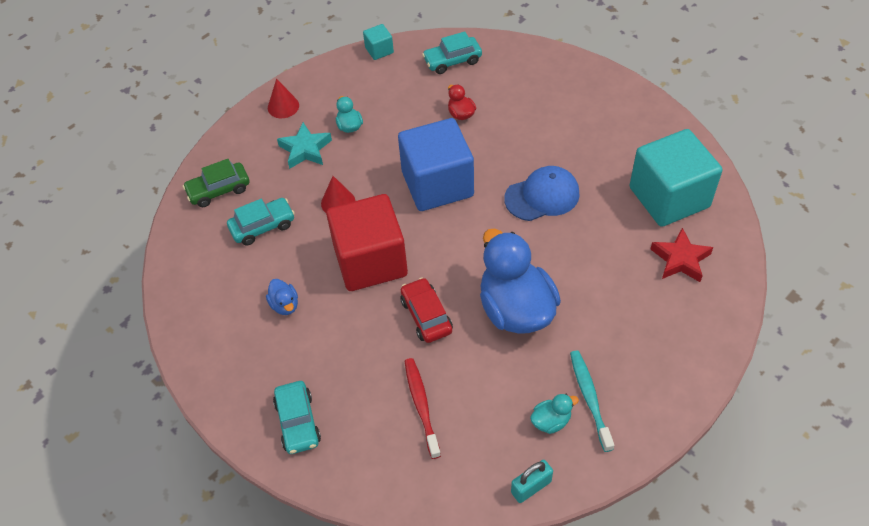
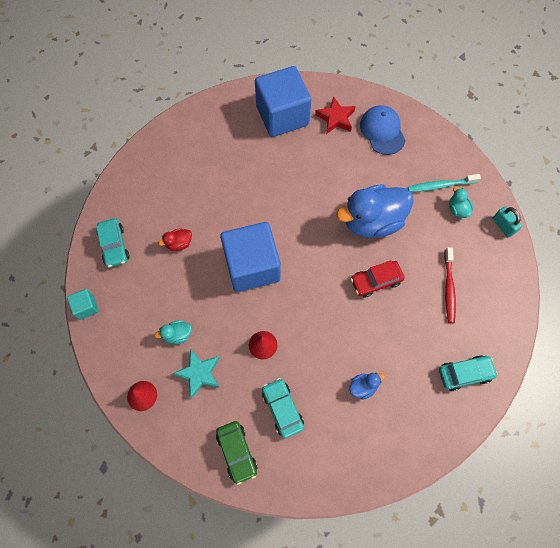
camera: 90 degrees left, 15 degrees up
(370, 261) = (324, 320): red cube -> none
(421, 406) = (449, 288): red toothbrush -> red toothbrush turned 75 degrees counterclockwise
(542, 196) = (272, 194): blue cap -> blue cap (382, 131)
(669, 197) = (282, 115): turquoise cube -> blue cube

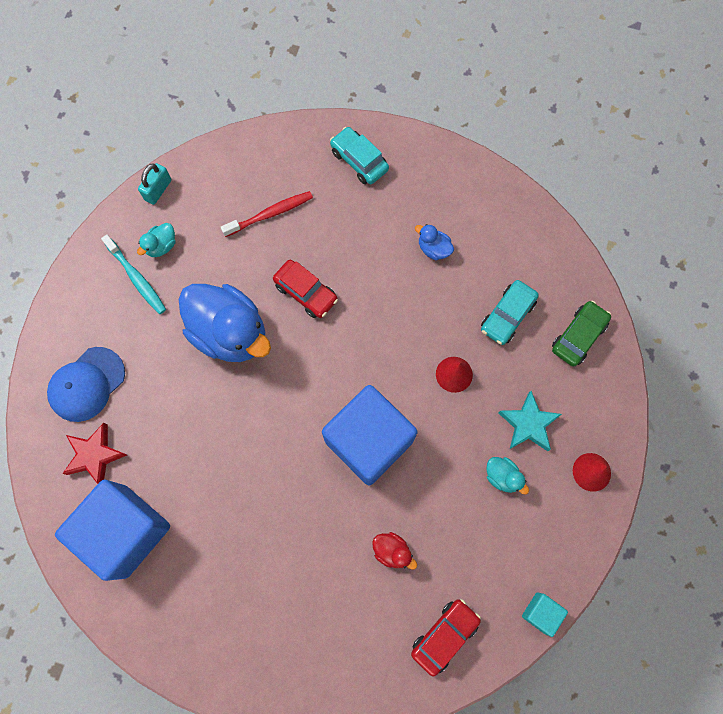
camera: 120 degrees left, 5 degrees up
(114, 246) = (444, 635): turquoise car -> red car

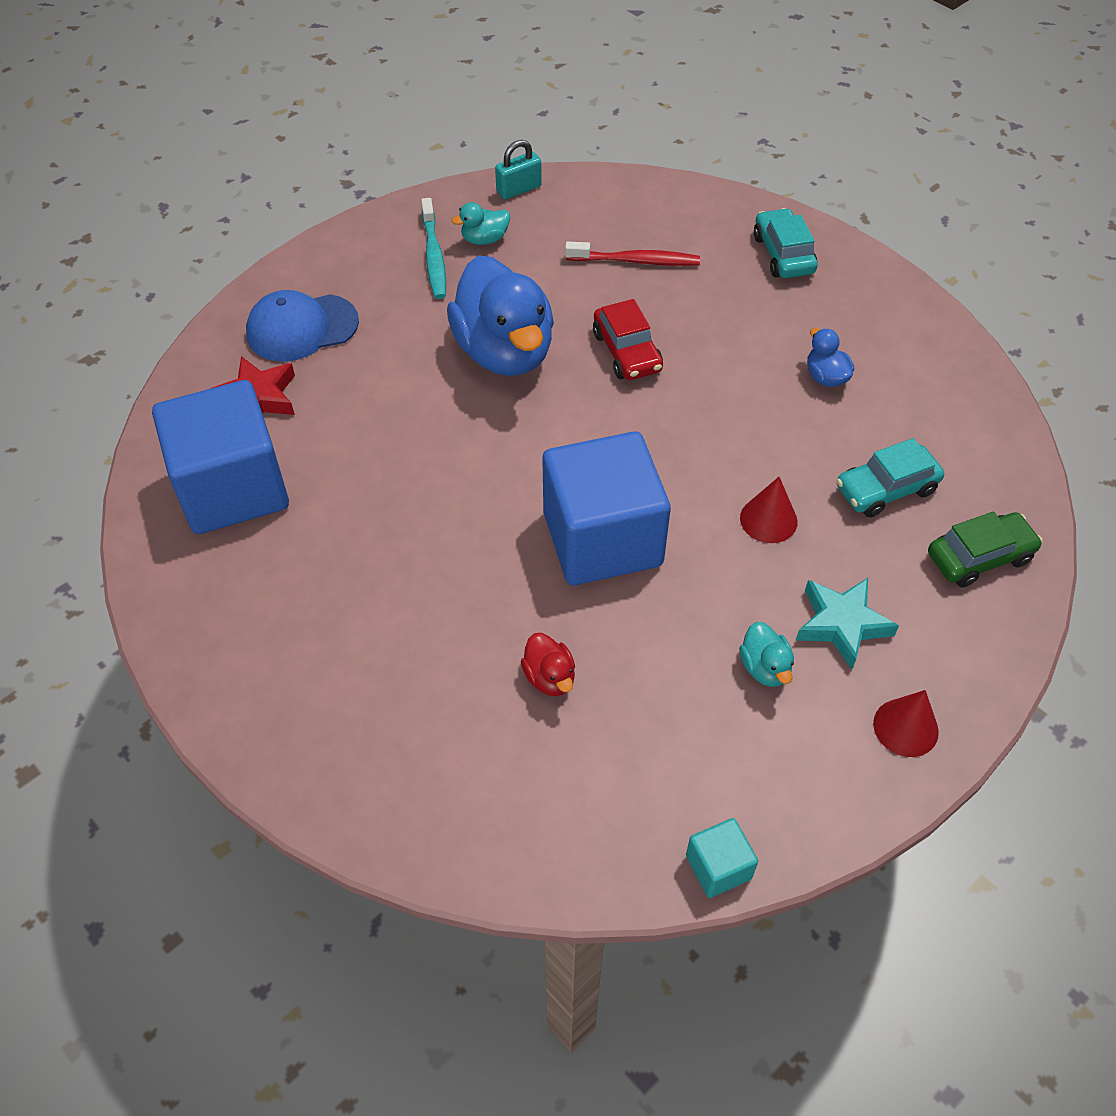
camera: 30 degrees right, 20 degrees down
(444, 635) = (555, 818): red car -> none

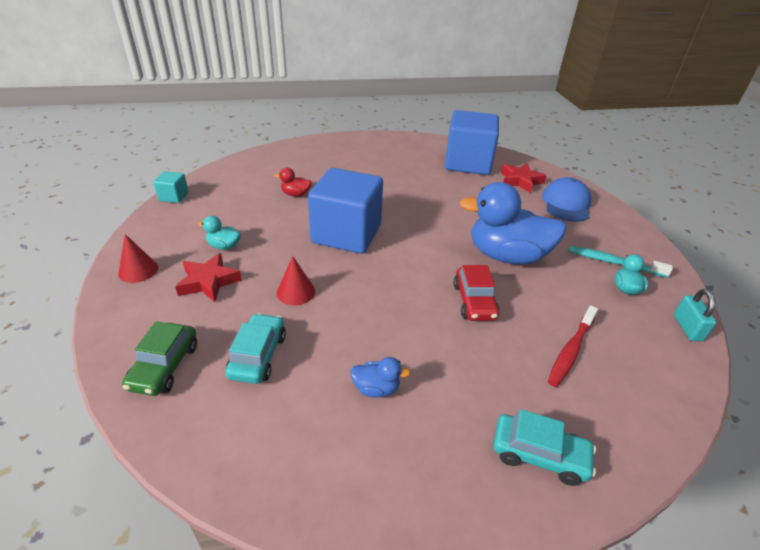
camera: 120 degrees right, 15 degrees down
(627, 352) = (474, 301): red car -> red car turned 105 degrees counterclockwise
(841, 624) = (208, 281): turquoise star -> red star

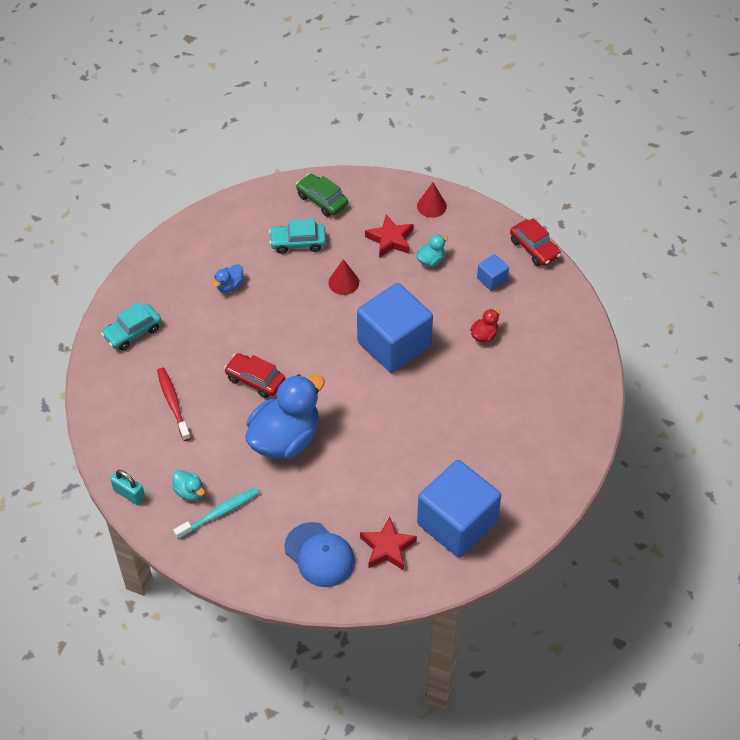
camera: 125 degrees right, 15 degrees up
(174, 197) = (534, 248): turquoise cube -> red car
(227, 207) = (492, 279): none -> blue cube
(258, 355) = (298, 243): turquoise car -> turquoise car turned 135 degrees clockwise

